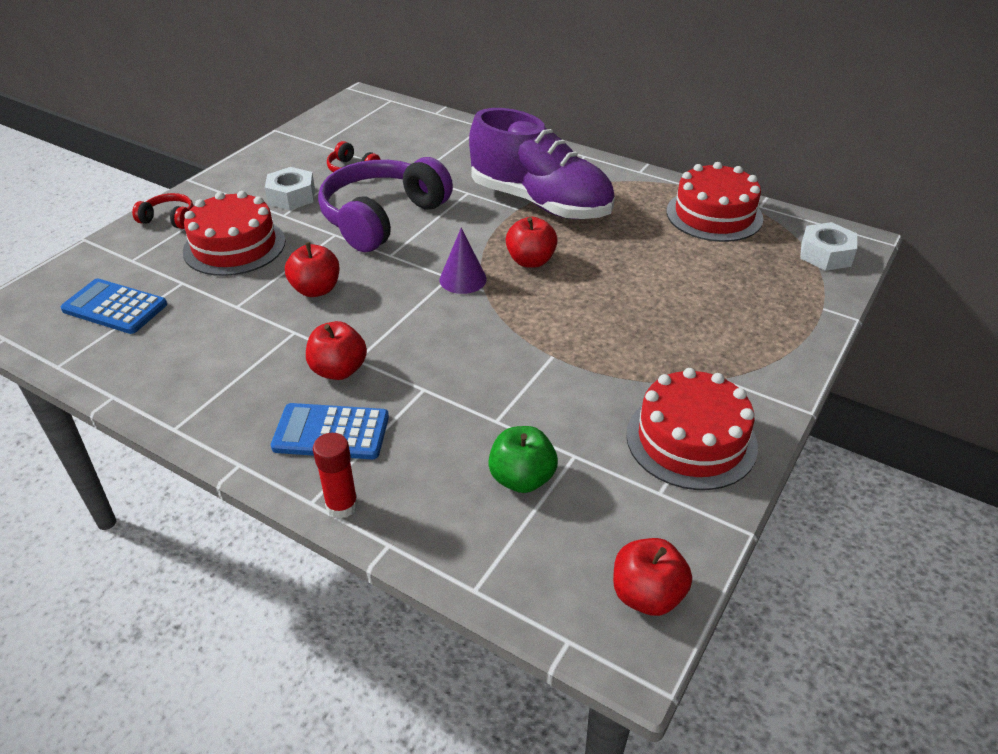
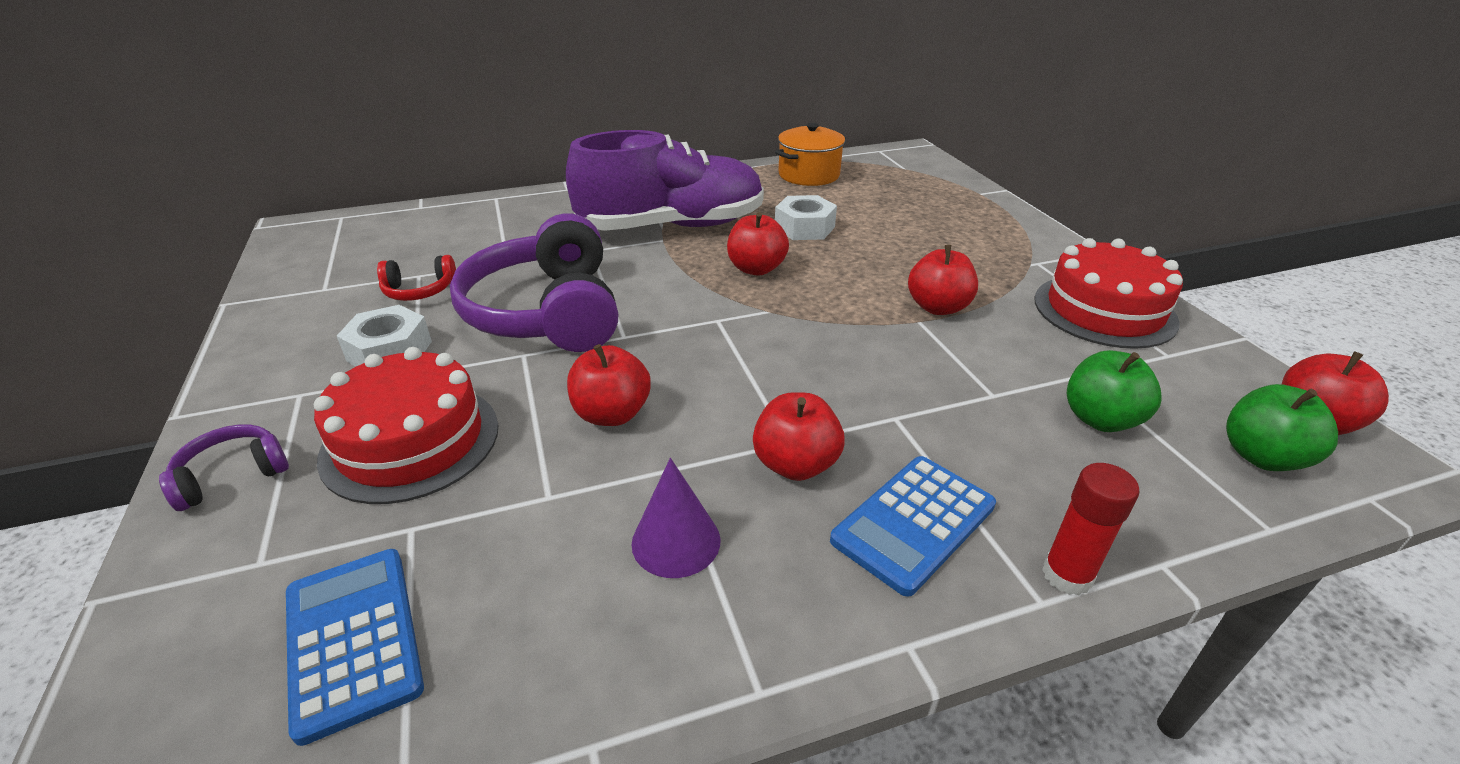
camera: 50 degrees left, 5 degrees down
(115, 307) = (352, 639): blue calculator -> blue calculator turned 90 degrees clockwise
(169, 219) = (232, 475): red headphones -> purple headphones
(463, 279) = (733, 314): purple cone -> purple cone (676, 541)
(562, 572) = (1262, 457): none -> green apple
(583, 357) = (938, 307): none -> red apple
(714, 215) = (809, 175): red cake -> orange pot
(825, 254) = (916, 165): white nut -> white nut (804, 228)

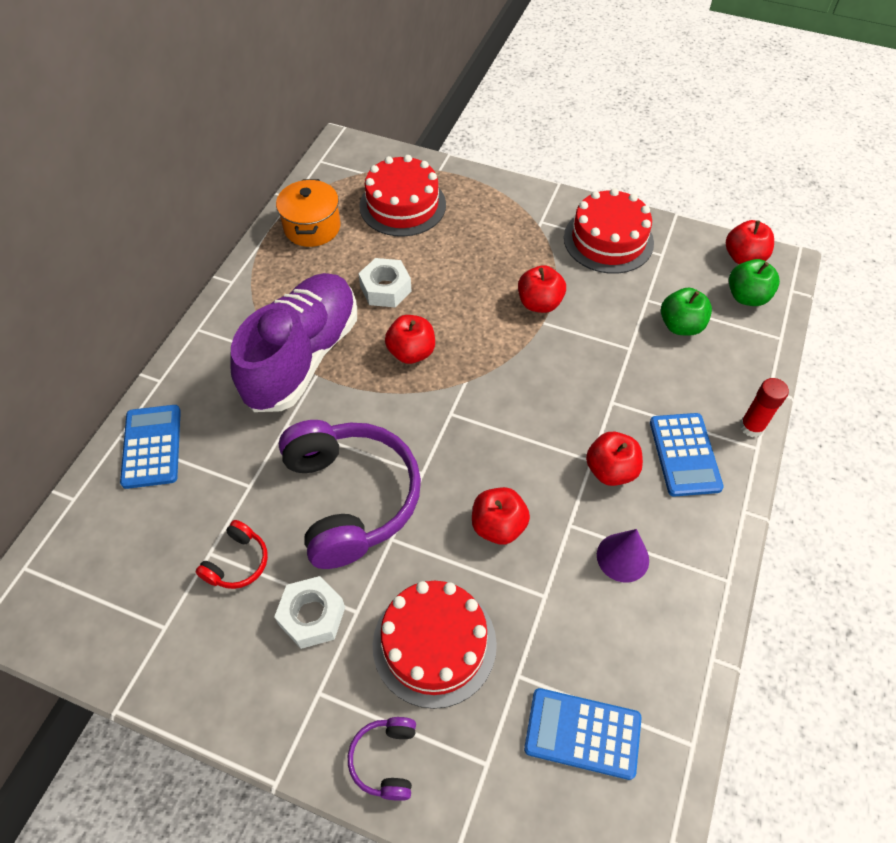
camera: 50 degrees left, 20 degrees up
(501, 211) = (152, 446): none -> blue calculator
(547, 312) = (350, 498): purple headphones -> purple headphones turned 135 degrees counterclockwise
(907, 196) = (402, 205): none -> red cake

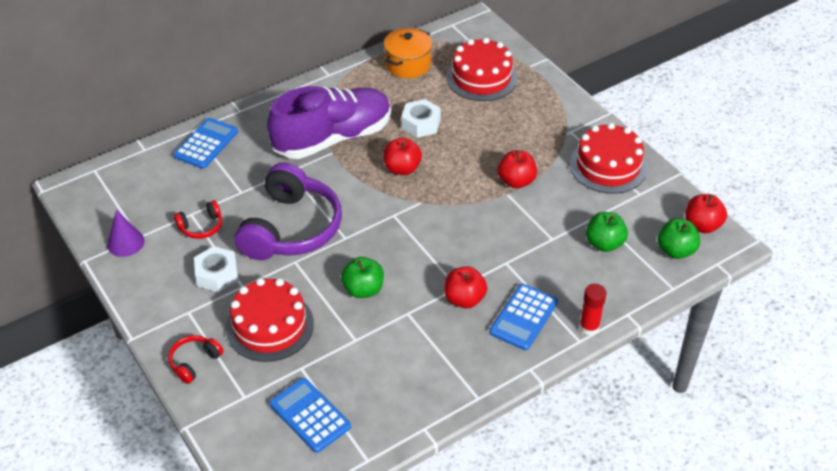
camera: 35 degrees right, 10 degrees down
(386, 760) = (194, 362): purple headphones -> red headphones
(498, 526) = (363, 289): red apple -> green apple
(622, 557) = (423, 348): purple cone -> purple cone (125, 242)

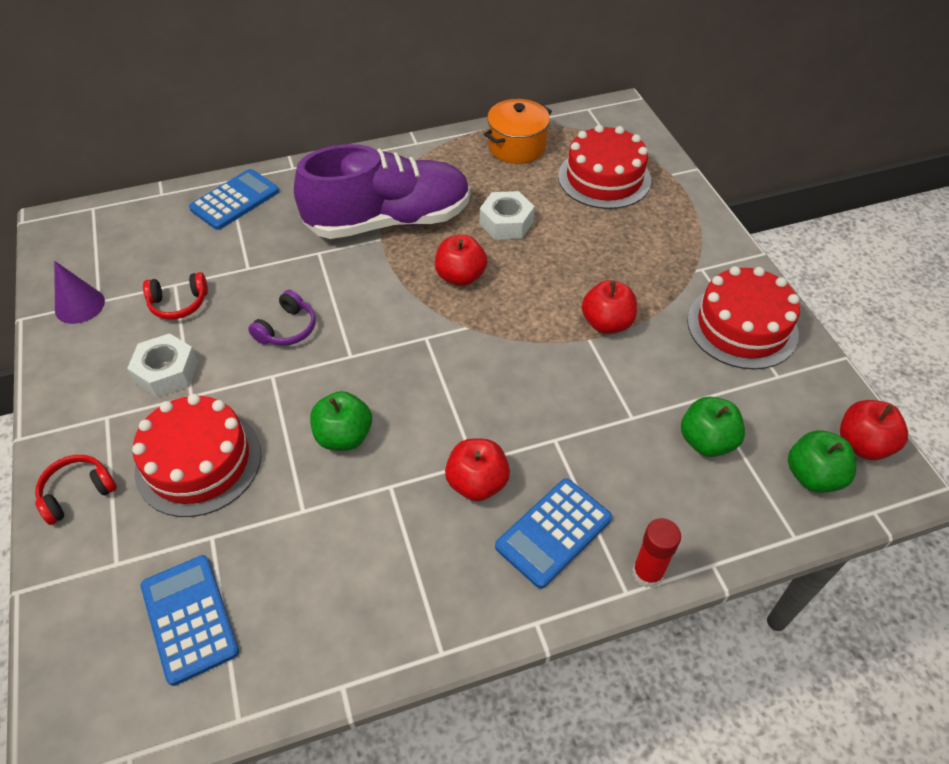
camera: 15 degrees right, 5 degrees up
(291, 228) = (287, 329): purple headphones -> purple headphones, size x0.43

